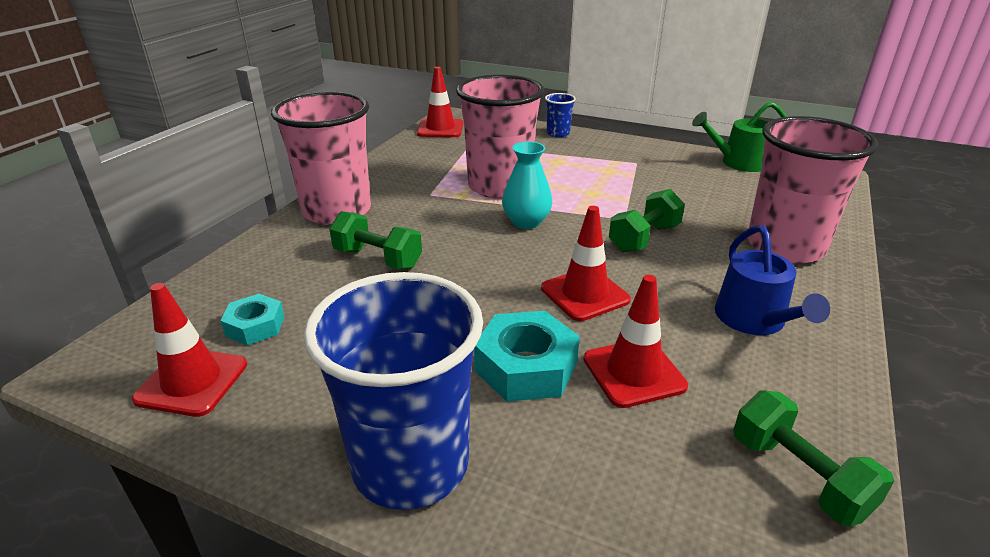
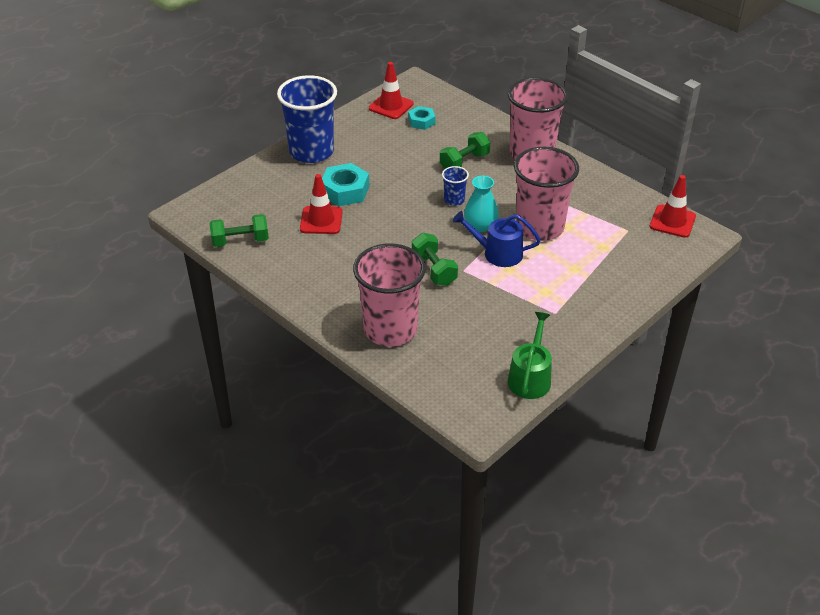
camera: 110 degrees right, 10 degrees up
(558, 133) = (638, 288): blue cup -> blue cup (454, 200)
(584, 294) = (389, 225): red traffic cone -> none
(754, 320) = (331, 277): blue watering can -> blue watering can (498, 253)

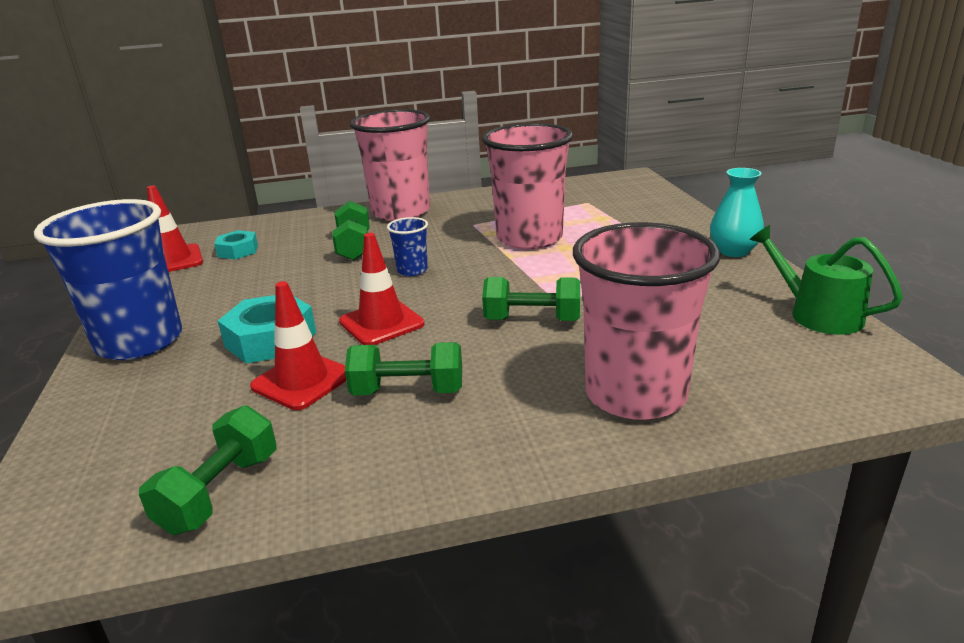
camera: 55 degrees left, 15 degrees down
(338, 257) = (408, 391): none -> green dumbbell
(480, 226) = (483, 268): turquoise vase -> turquoise vase (733, 251)
(498, 253) = (548, 271): blue watering can -> none
(672, 221) = (597, 183): red traffic cone -> red traffic cone (381, 323)

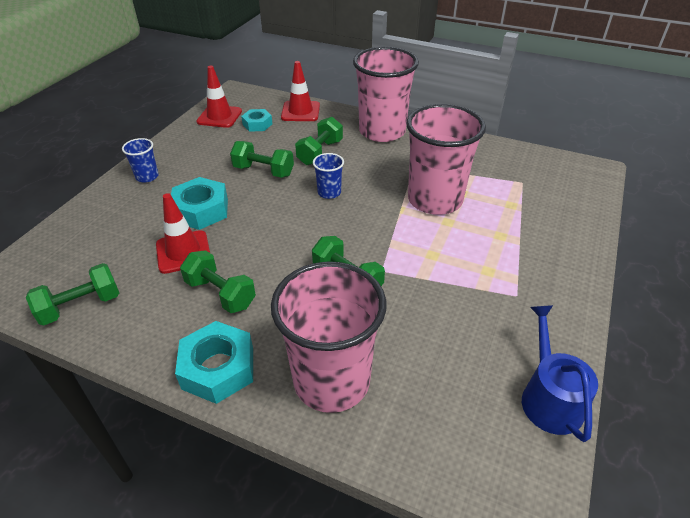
camera: 35 degrees right, 15 degrees up
(139, 341) = (147, 176): blue cup -> blue cup, size x0.44
(306, 282) = (263, 171): none -> green dumbbell
(381, 323) = (265, 230): red traffic cone -> red traffic cone (300, 111)
(503, 448) = (218, 368): none -> turquoise nut
(733, 251) = (571, 295): turquoise vase -> none
(817, 314) = (549, 398): green watering can -> blue watering can

